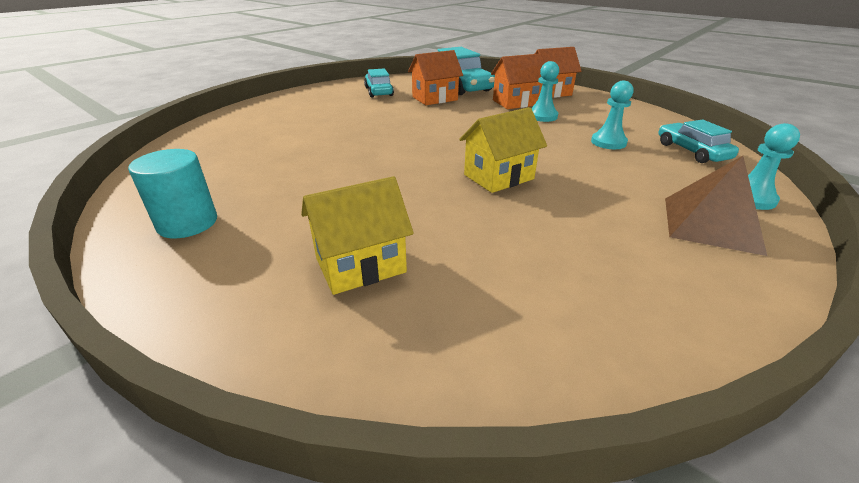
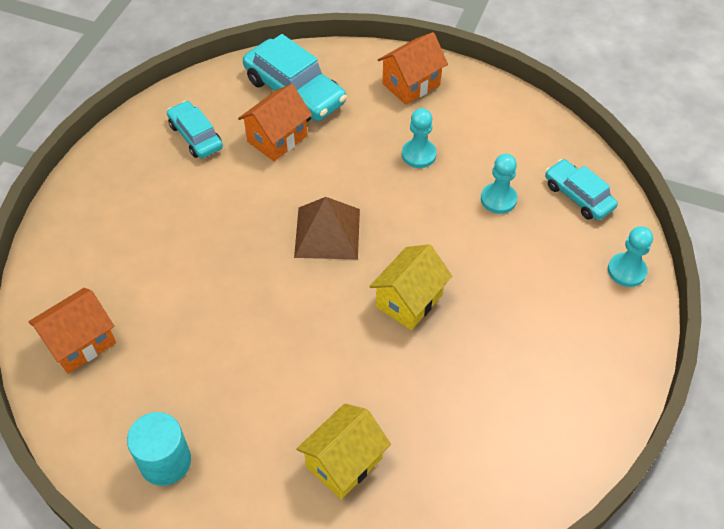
camera: 20 degrees left, 20 degrees up
(516, 102) = (379, 124): orange house -> orange house (81, 343)
(711, 224) = (595, 322): brown pyramid -> brown pyramid (327, 233)

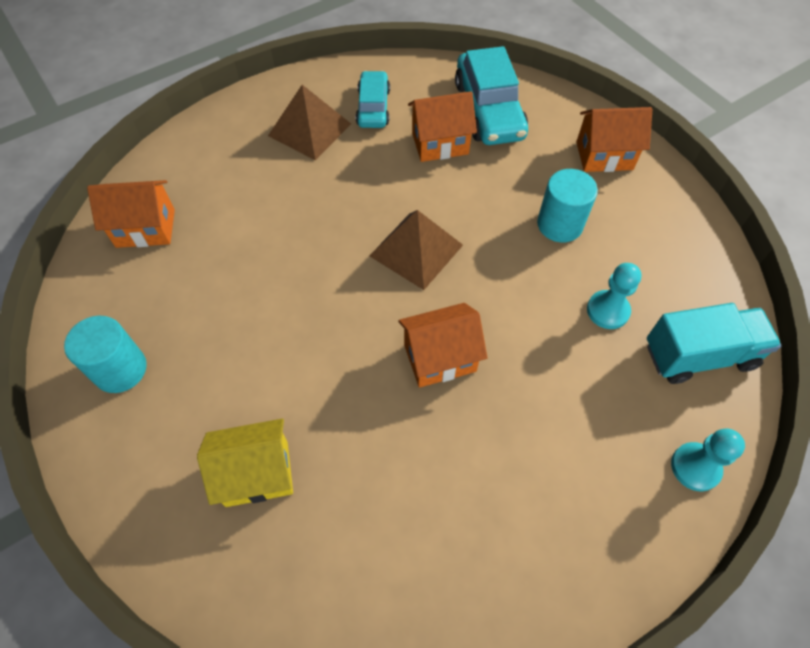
camera: 35 degrees right, 5 degrees up
(155, 183) = (309, 129): none -> brown pyramid
(409, 301) = (440, 358): yellow house -> orange house
(418, 155) = (560, 224): turquoise pawn -> turquoise cylinder
(578, 196) = (699, 355): turquoise car -> turquoise truck

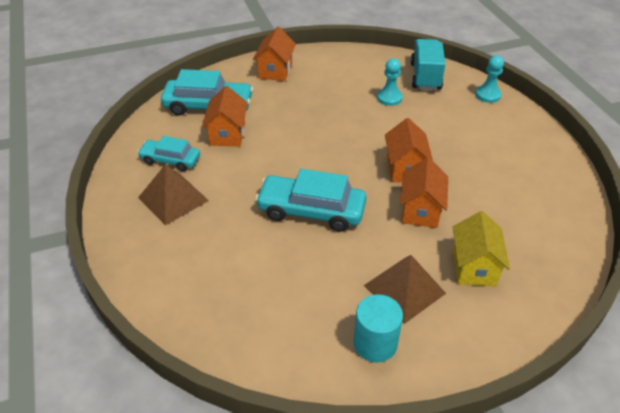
camera: 75 degrees left, 15 degrees down
(145, 228) = (232, 318): orange house -> orange house (420, 210)
(322, 262) = (311, 210): none -> turquoise car
(416, 250) = (318, 163): brown pyramid -> brown pyramid (404, 289)
(560, 224) = (321, 100): turquoise cylinder -> none

